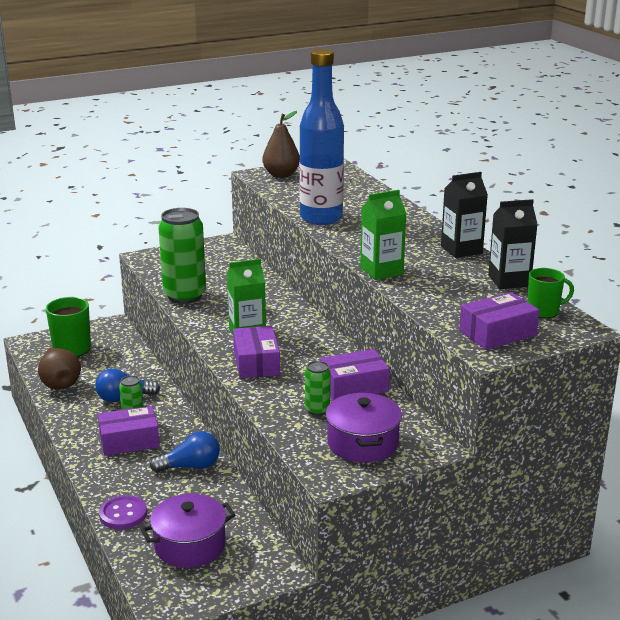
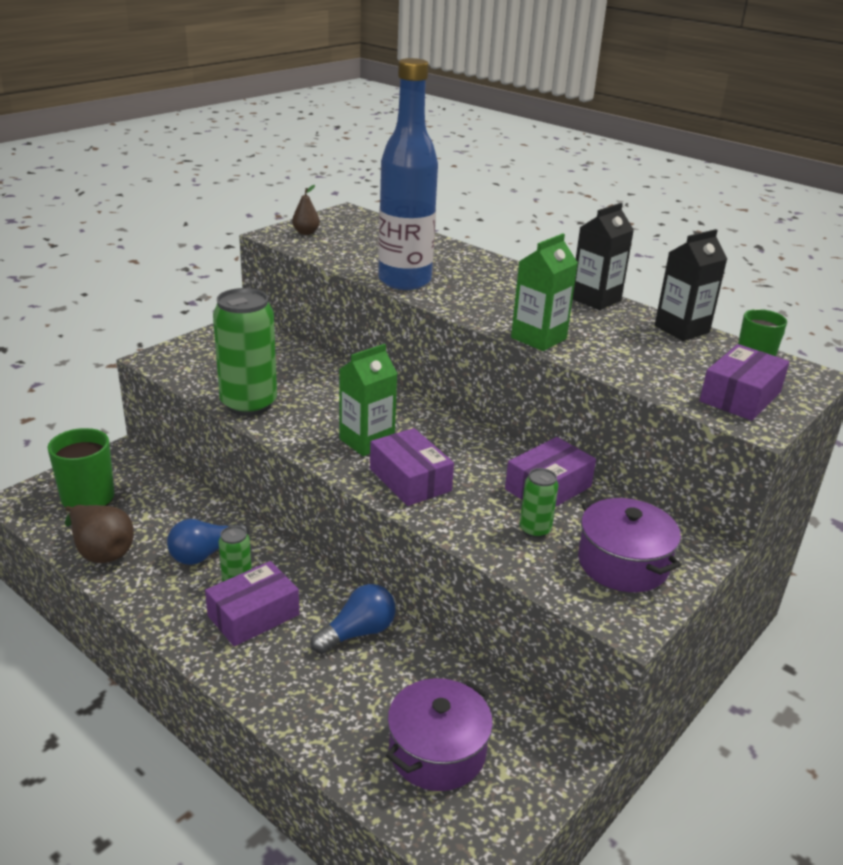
camera: 25 degrees left, 5 degrees up
(123, 514) = (318, 729): purple button -> none
(281, 175) = (306, 233): brown pear -> brown pear, size x0.58

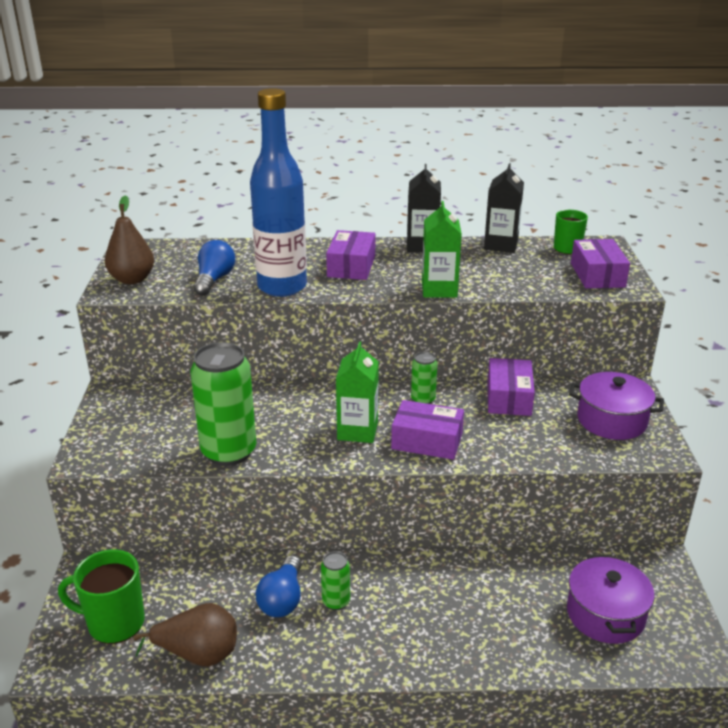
camera: 40 degrees left, 0 degrees up
(253, 615) = (383, 616): purple box -> purple box (351, 266)
(306, 233) = (132, 279): brown pear -> brown pear, size x1.71
(357, 632) = (462, 578): blue light bulb -> blue light bulb (214, 280)
(535, 530) = (542, 429): green can -> green can (423, 400)

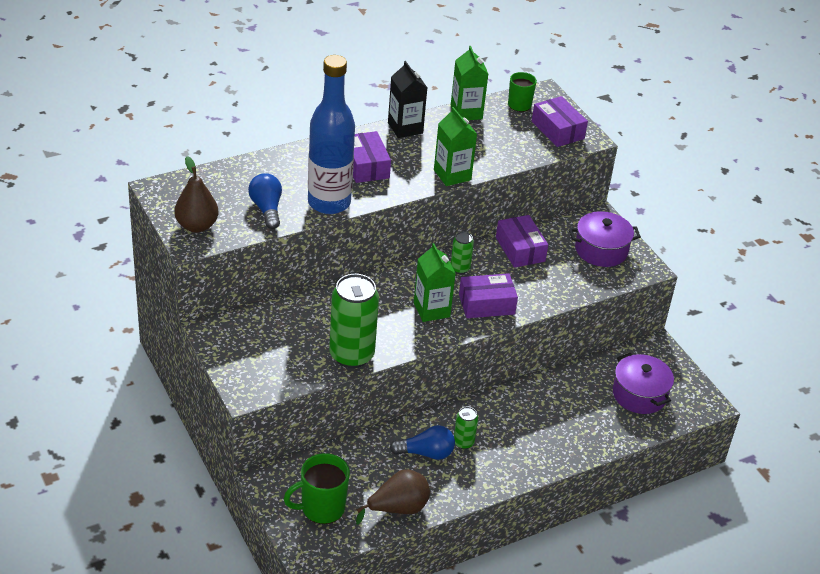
camera: 30 degrees left, 10 degrees up
(282, 599) = (426, 453): blue light bulb -> blue light bulb turned 75 degrees counterclockwise
(501, 245) = (466, 112): black carton -> green carton

